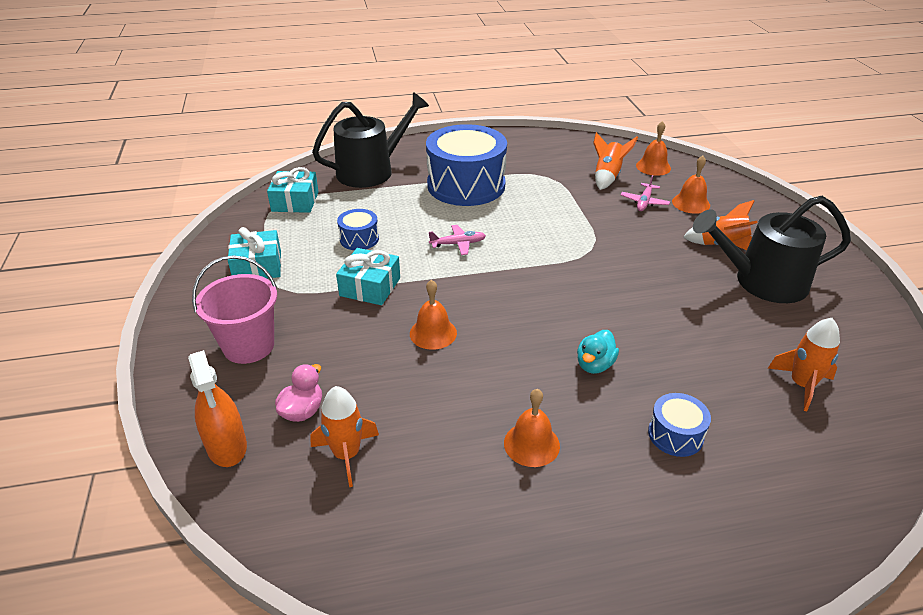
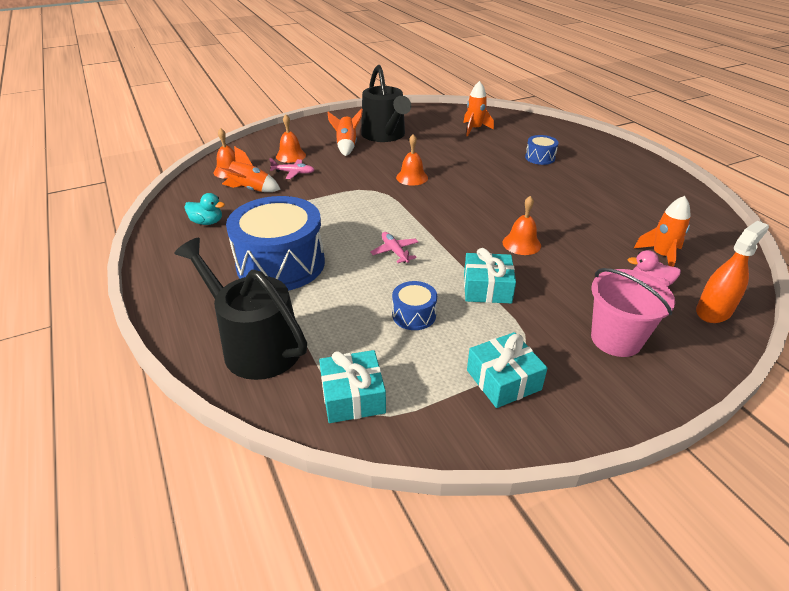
camera: 105 degrees left, 0 degrees up
(531, 444) = (586, 195): orange bell -> orange bell (412, 177)
(594, 365) = (504, 181): turquoise duck -> turquoise duck (207, 222)

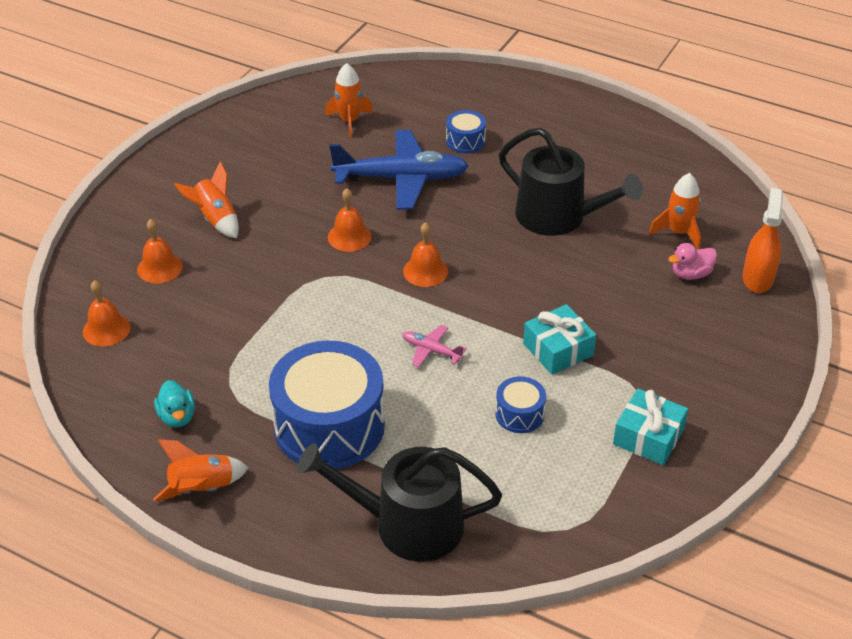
camera: 35 degrees left, 5 degrees up
(207, 222) = (177, 417): turquoise duck -> turquoise duck turned 90 degrees clockwise
(250, 190) = (172, 345): orange rocket -> orange rocket (202, 488)
(293, 173) = (196, 294): pink plane -> none
(353, 396) = (544, 521): turquoise gift -> none
(385, 135) = (246, 179): black watering can -> black watering can (558, 217)
(476, 162) = (401, 179): none -> blue plane
(521, 244) = (545, 278): orange bell -> orange bell (425, 271)
(616, 339) = (703, 348): pink bucket -> none

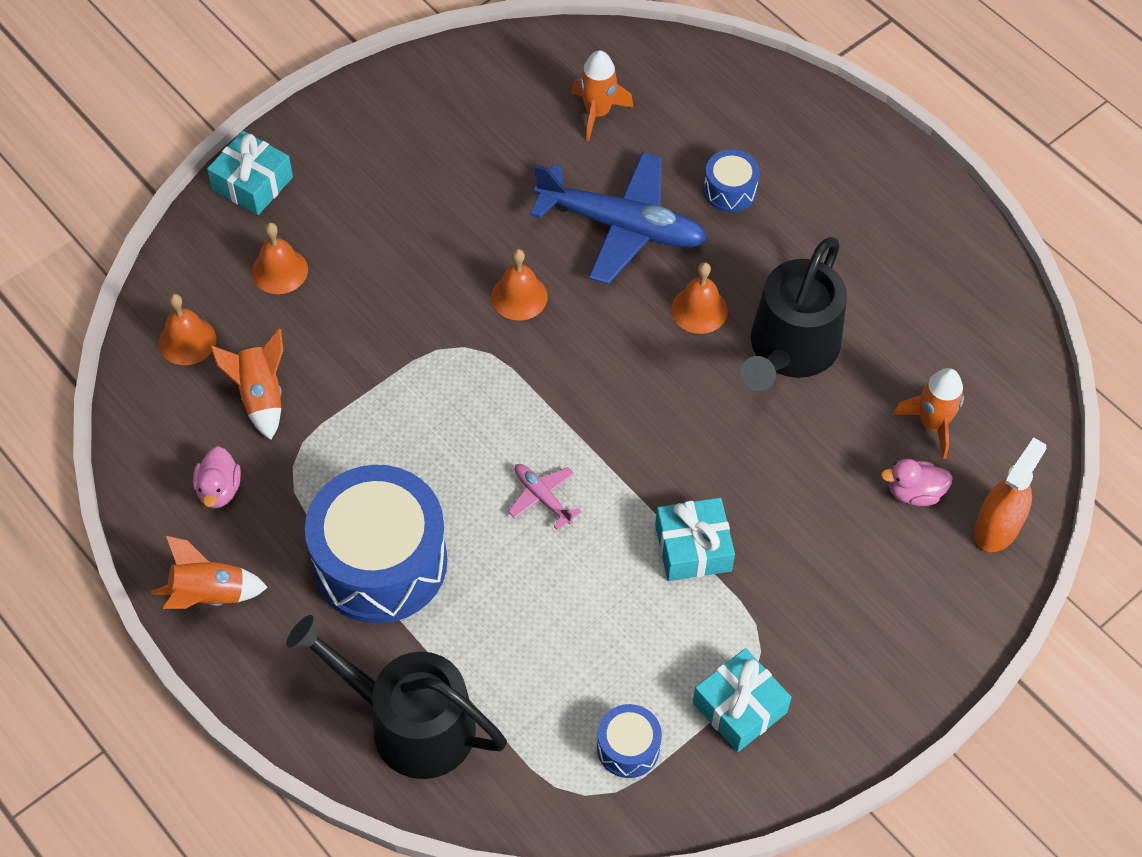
camera: 20 degrees right, 15 degrees up
(113, 221) = (252, 183): none -> turquoise gift
(177, 417) = (219, 490): turquoise duck -> pink duck
(215, 219) = (372, 218): orange rocket -> orange rocket (260, 396)
(425, 271) = (587, 379): orange bell -> orange bell (699, 310)
(519, 414) = (604, 622): blue drum -> blue drum (628, 748)
(558, 217) = (790, 349): black watering can -> black watering can turned 60 degrees clockwise

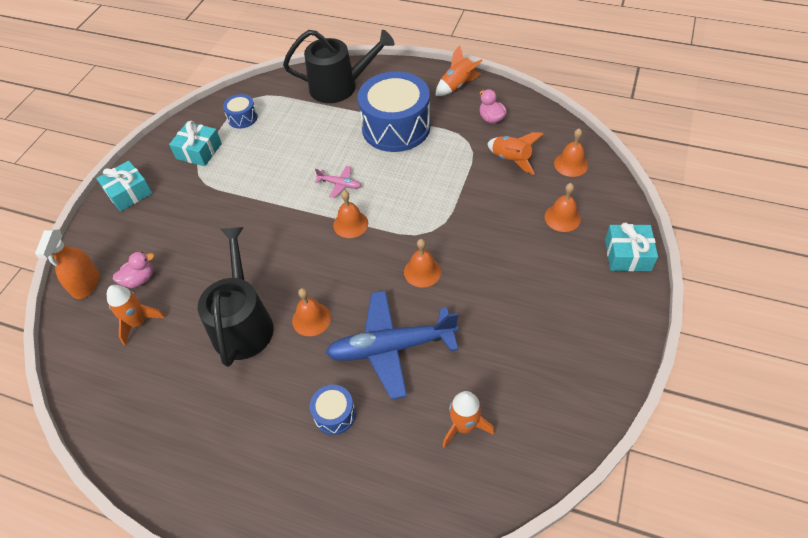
camera: 155 degrees right, 5 degrees down
(568, 418) = (350, 224): none -> orange bell
(693, 548) = (251, 199): turquoise gift -> turquoise gift (129, 193)

